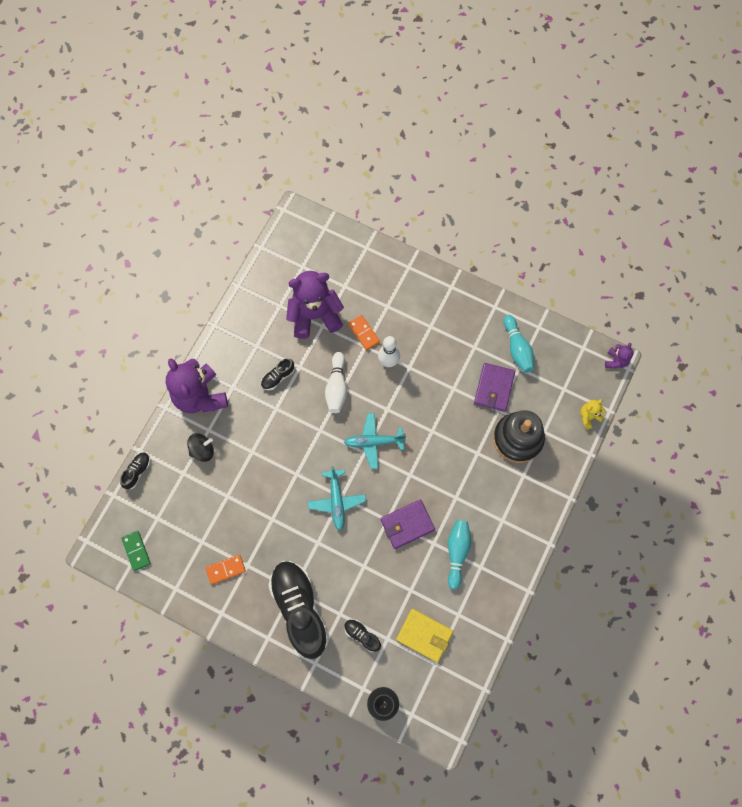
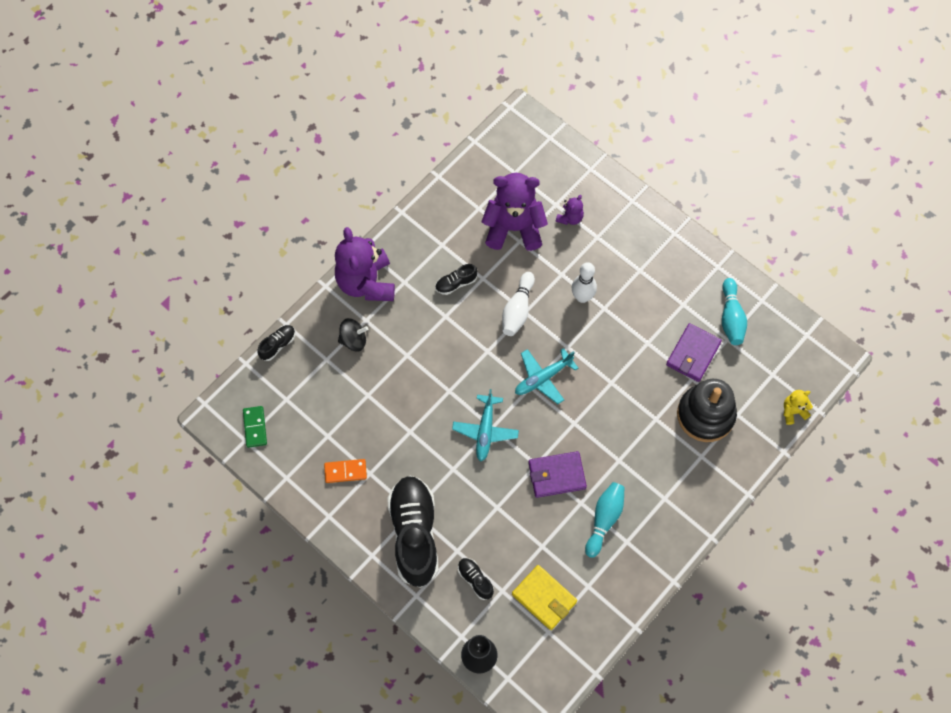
camera: 15 degrees right, 5 degrees down
(364, 333) = (563, 260): orange domino -> none
(373, 442) = (543, 378): turquoise plane -> turquoise plane turned 45 degrees counterclockwise
(616, 361) = (840, 358): purple teddy bear -> purple teddy bear (570, 218)

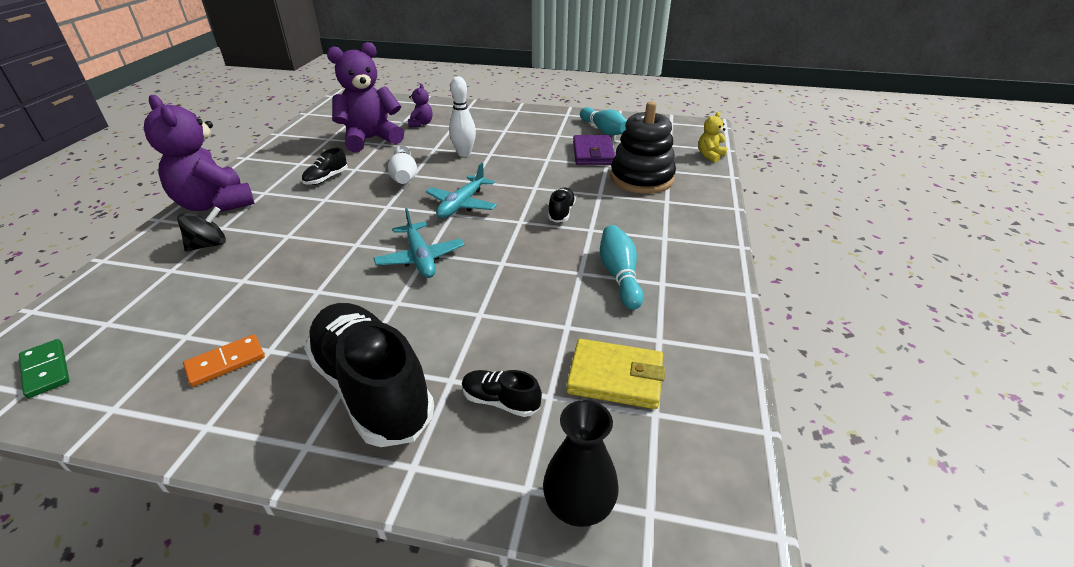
camera: 30 degrees left, 30 degrees down
(278, 345) = (89, 280): black shoe -> black shoe (561, 212)
(556, 475) = (533, 262): purple wallet -> none

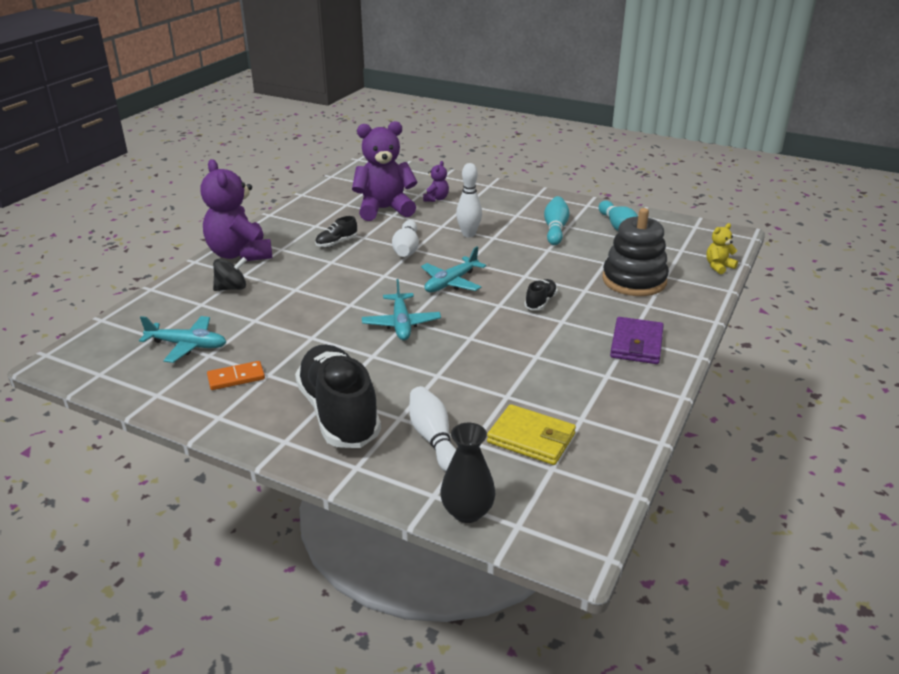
camera: 15 degrees right, 5 degrees down
(46, 370) = (113, 362): green domino -> none
(155, 328) = (187, 345): none -> turquoise plane
(500, 401) = (433, 438): black shoe -> white bowling pin
(593, 153) = (596, 249): purple wallet -> purple wallet (636, 344)
(619, 275) = (570, 364): turquoise bowling pin -> turquoise bowling pin (555, 229)

